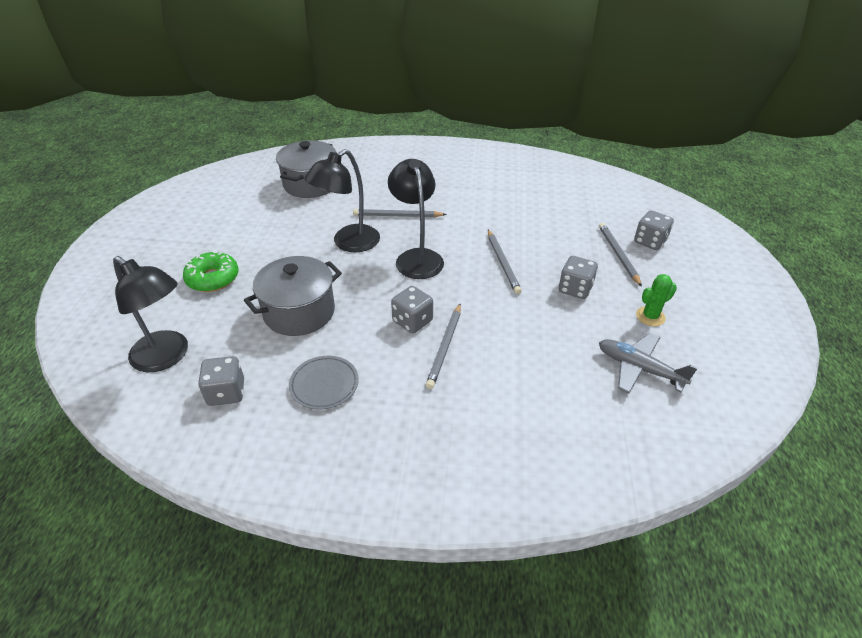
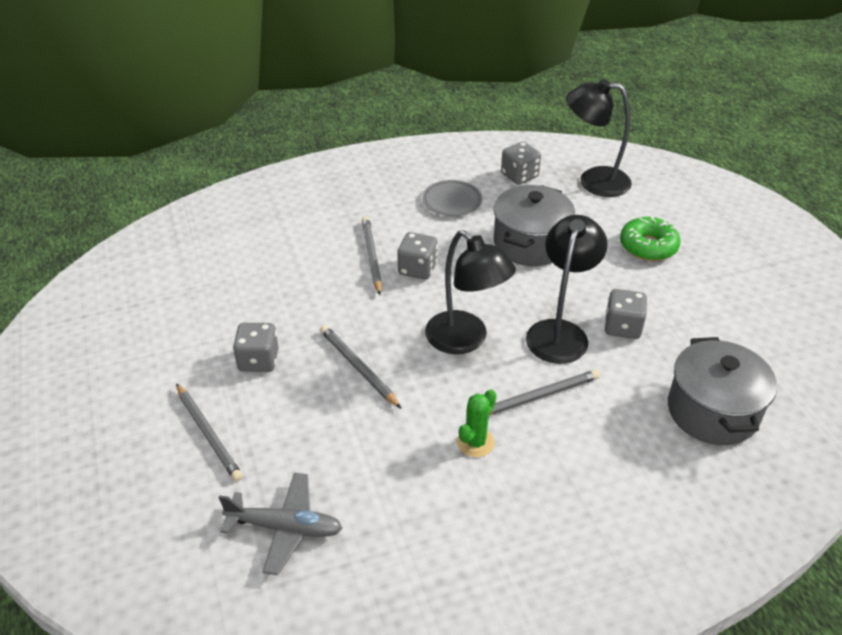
camera: 155 degrees right, 0 degrees up
(639, 368) = (180, 293): grey plane -> grey plane (285, 528)
(649, 241) = (161, 478): grey dice -> grey dice (622, 327)
(650, 316) = (166, 353): green cactus -> green cactus (475, 442)

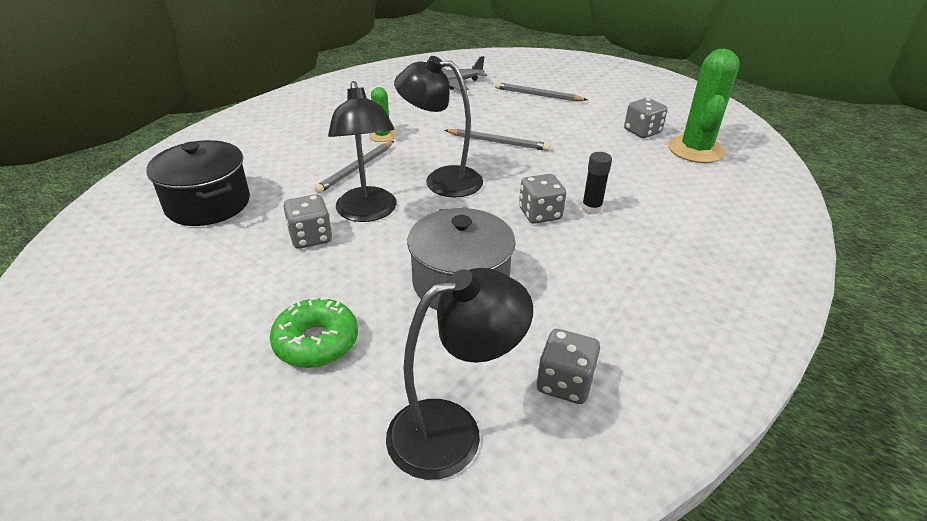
camera: 145 degrees right, 5 degrees down
(193, 270) = (695, 150): none -> green cactus
(258, 360) = (564, 125): grey dice -> grey dice (642, 131)
(371, 256) = (591, 208): grey pencil -> black glue stick
(452, 201) = (598, 298): grey plate -> none
(712, 411) = (208, 204): grey pot -> black pot

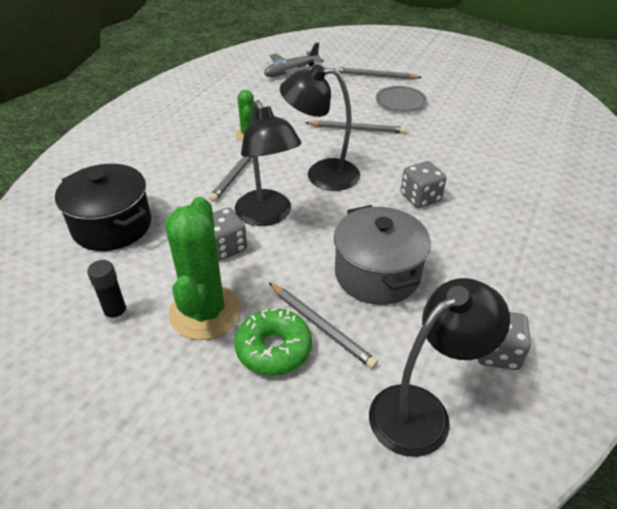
camera: 10 degrees left, 5 degrees up
(377, 327) = (321, 326): none -> grey pencil
(556, 121) = (400, 101): none -> grey plate
(591, 208) = (462, 187): black glue stick -> black glue stick (116, 314)
(642, 131) = (479, 105): grey dice -> none
(695, 150) = (529, 118): green cactus -> green cactus (205, 312)

